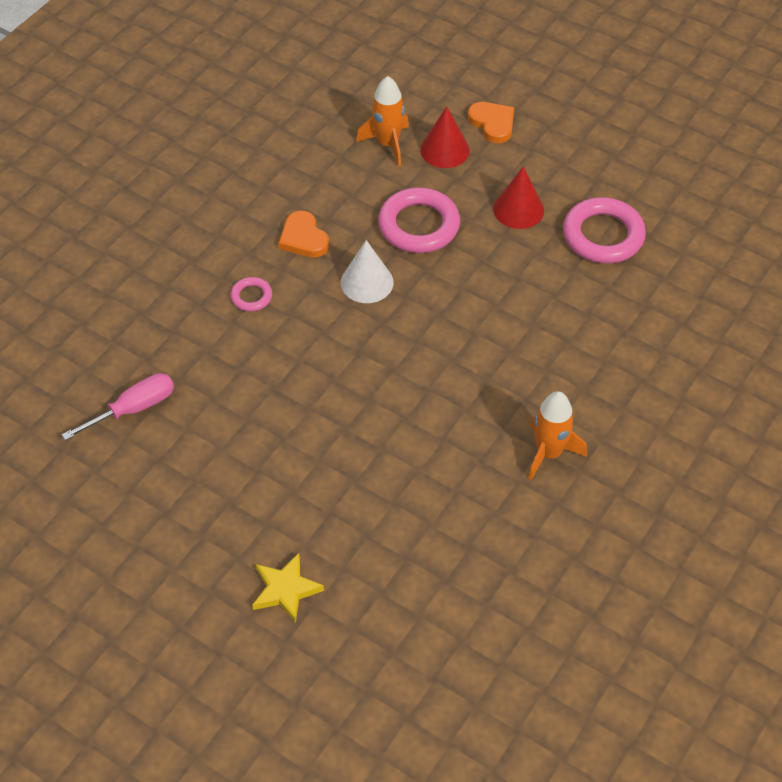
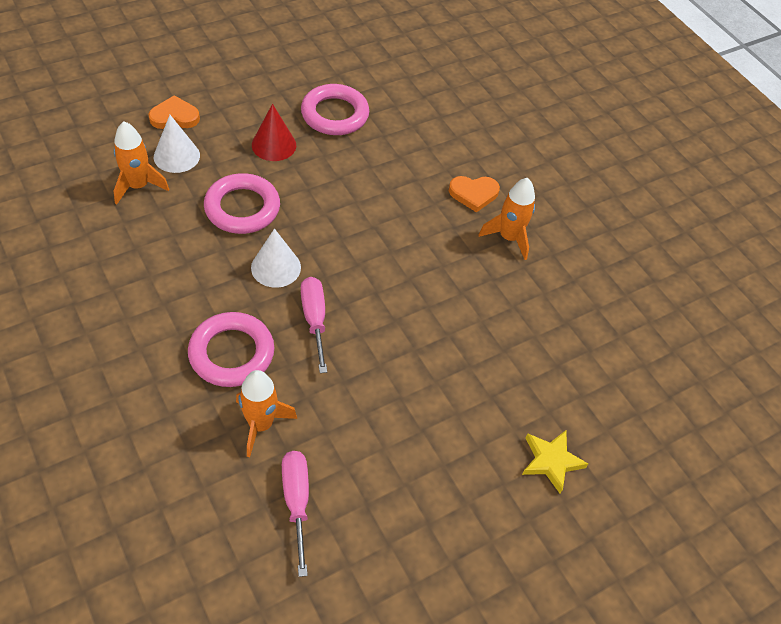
camera: 70 degrees left, 0 degrees up
(193, 350) = (261, 424): none -> orange rocket
(251, 297) = (231, 353): pink ring -> pink ring, size x2.03
(303, 238) = (194, 287): orange heart -> orange heart (473, 194)
(327, 337) = (314, 319): none -> pink screwdriver
(444, 150) = (176, 156): red cone -> white cone

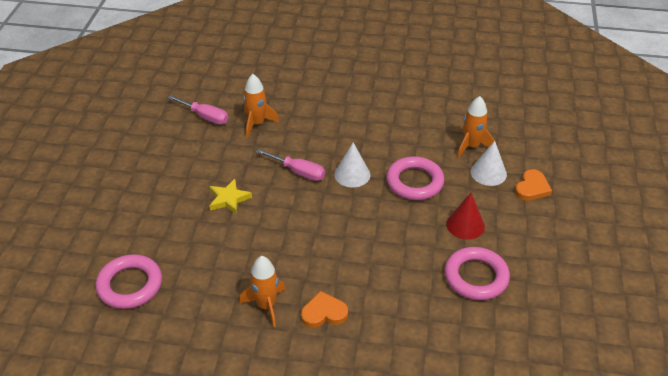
camera: 135 degrees right, 10 degrees down
(231, 353) = (309, 132): pink ring -> pink ring (130, 285)
(473, 194) = (324, 313): orange heart -> orange heart turned 45 degrees clockwise
(551, 461) = (110, 216): yellow star -> yellow star (228, 199)

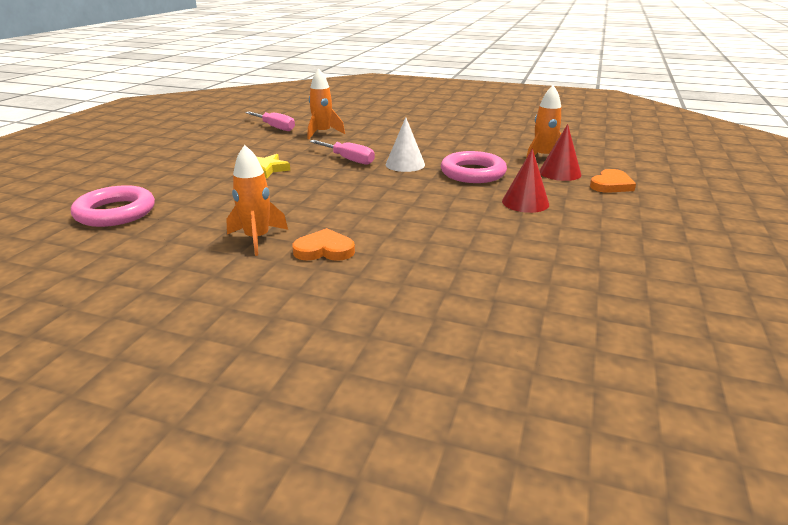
camera: 10 degrees right, 15 degrees down
(476, 277) = (531, 239): pink ring -> none
(488, 173) = (560, 173): white cone -> red cone

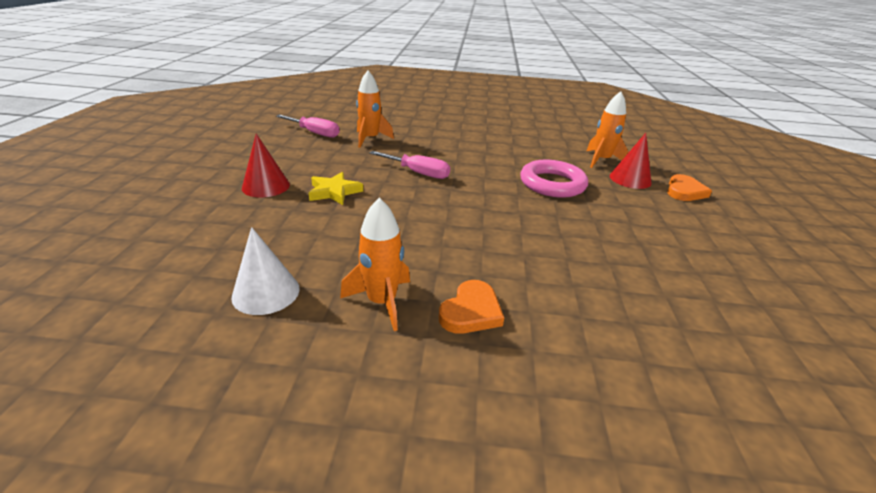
camera: 15 degrees left, 5 degrees up
(115, 212) = (174, 275): pink ring -> none
(324, 250) = (471, 311): orange heart -> orange heart turned 135 degrees clockwise
(405, 164) = (479, 176): white cone -> white cone (266, 292)
(525, 202) = (628, 220): red cone -> red cone (266, 186)

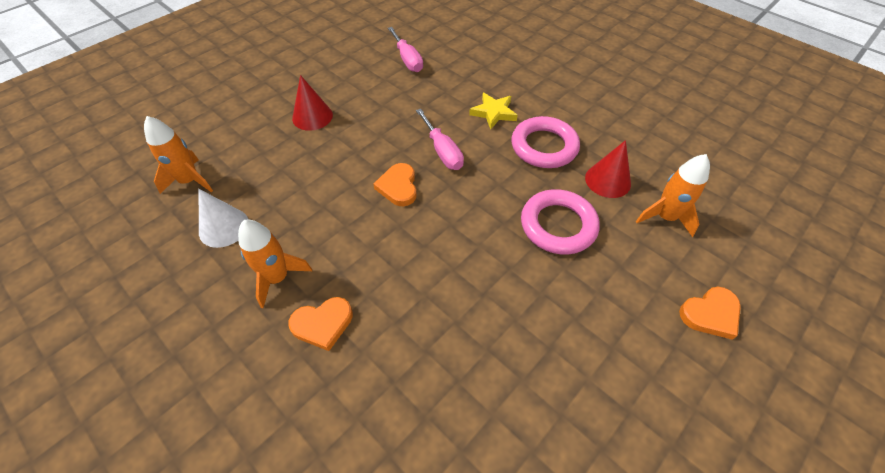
camera: 40 degrees right, 20 degrees up
(334, 192) = (353, 145): yellow star -> yellow star (493, 113)
(370, 139) = (447, 85): orange rocket -> orange rocket (190, 181)
(411, 203) = (398, 187): none -> orange heart
(486, 151) = (544, 146): none -> pink ring
(630, 179) = (662, 262): red cone -> red cone (607, 180)

